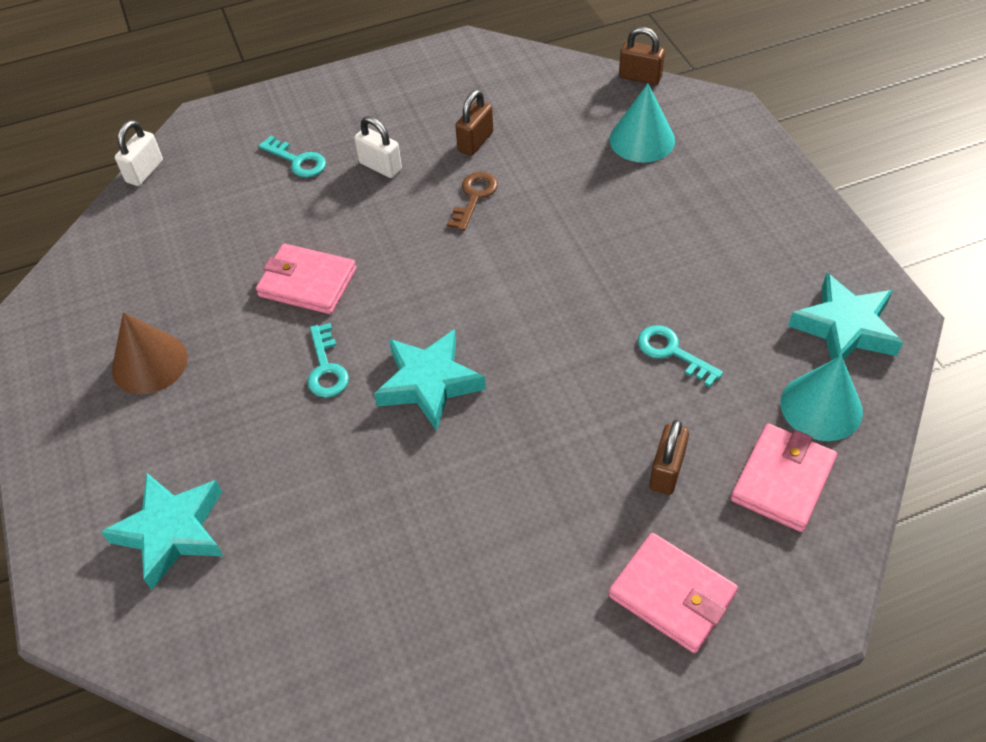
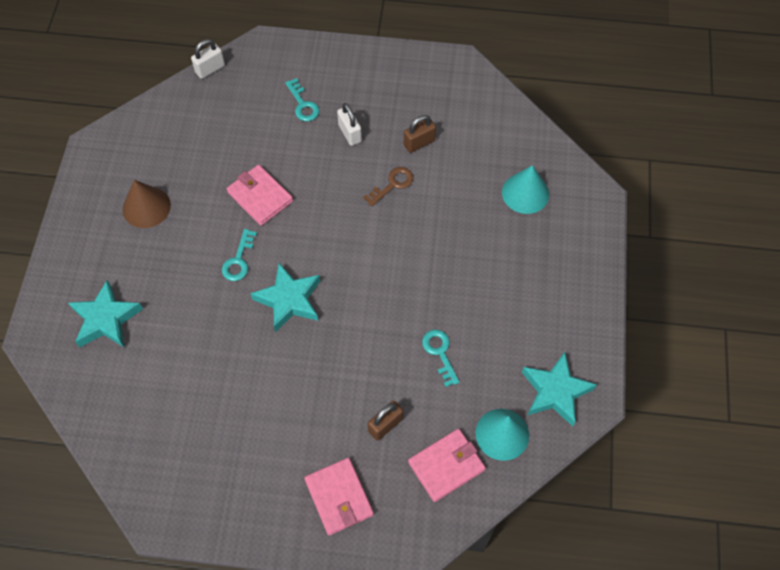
camera: 25 degrees right, 10 degrees up
(640, 77) = (558, 143): brown padlock -> none

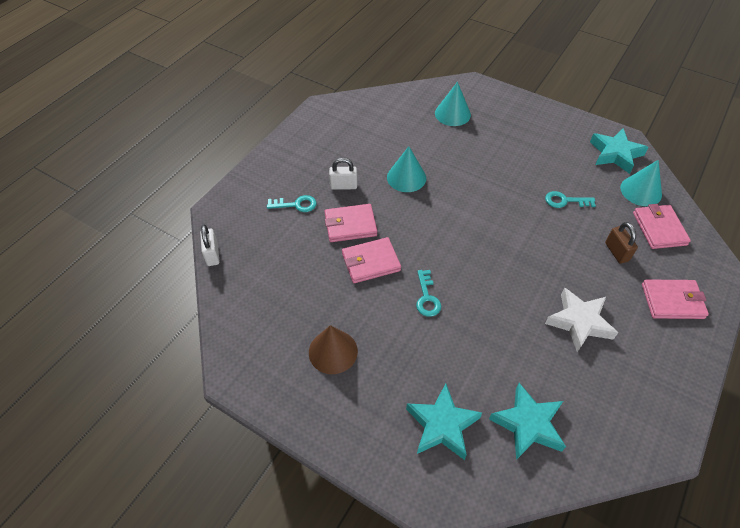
camera: 65 degrees left, 10 degrees down
(238, 260) = (427, 297): turquoise key -> turquoise key turned 45 degrees clockwise
(268, 407) = (579, 322): none -> white star
(289, 300) = (482, 275): turquoise star -> turquoise star (528, 424)
(299, 161) = (350, 225): none -> pink wallet
(392, 184) = (406, 177): brown key -> turquoise cone
(419, 143) = (377, 151): brown padlock -> none

